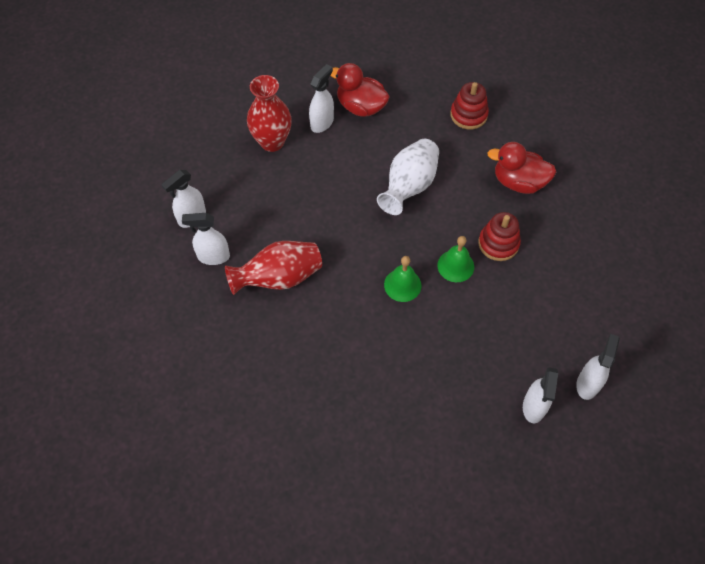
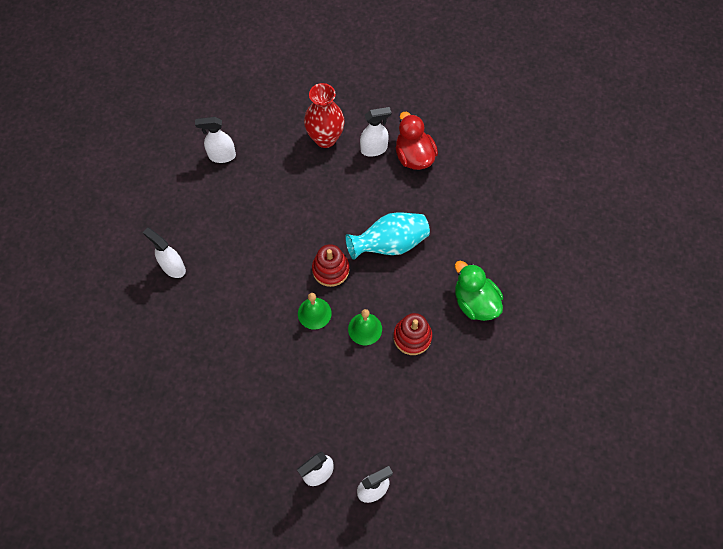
camera: 40 degrees right, 5 degrees up
(213, 256) = (210, 194): white spray bottle -> white spray bottle (173, 267)
(279, 278) = (238, 243): red vase -> none
(409, 186) = (389, 244): white vase -> turquoise vase
(468, 115) = (489, 221): red stacking toy -> red stacking toy (330, 269)
(518, 182) = (475, 302): red duck -> green duck

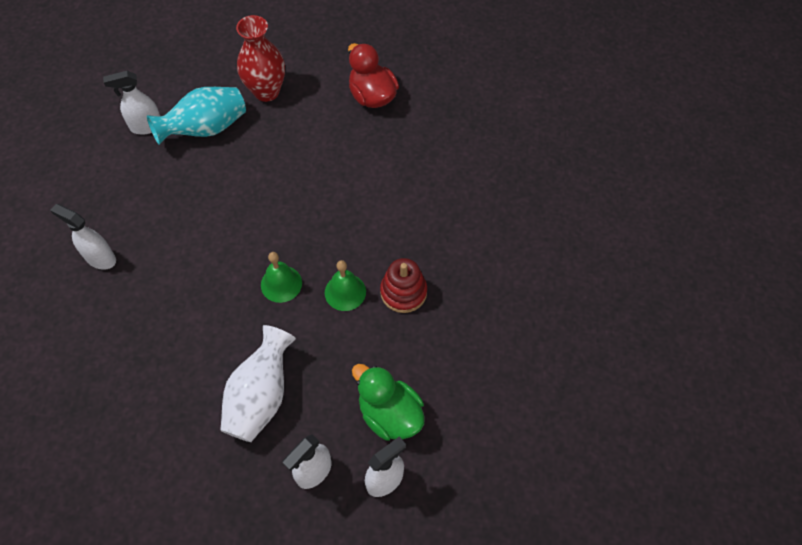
camera: 10 degrees left, 5 degrees down
(286, 405) = (261, 396): none -> white vase
(330, 269) = (294, 232): red stacking toy -> none
(374, 149) = (325, 95): white spray bottle -> none
(389, 244) = (359, 193): turquoise vase -> turquoise vase (206, 129)
(475, 302) = (471, 242): green duck -> green duck (389, 414)

